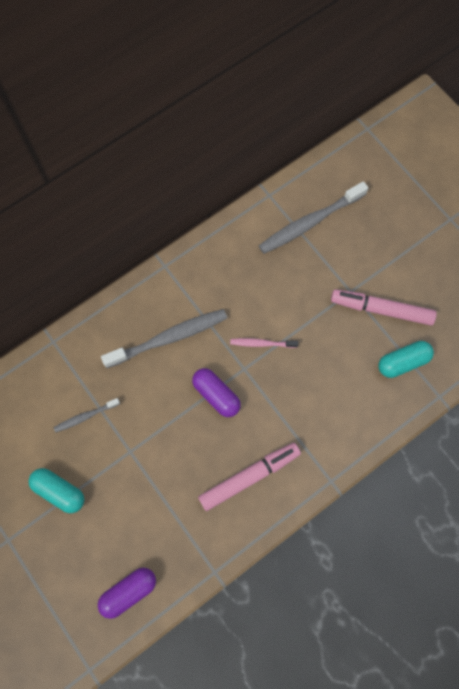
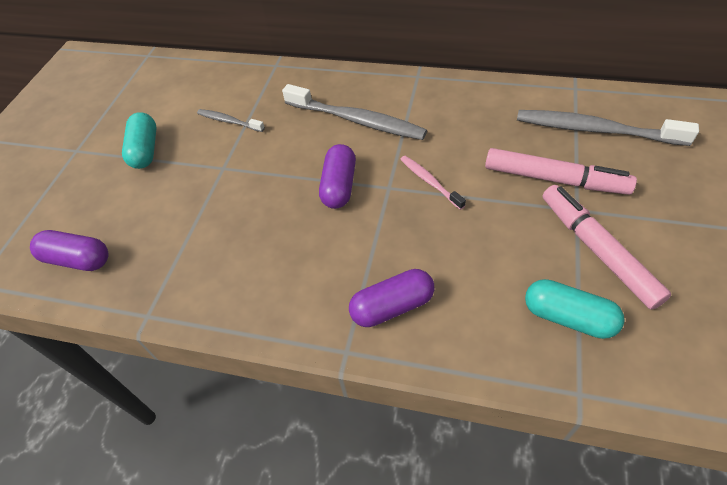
camera: 55 degrees right, 20 degrees down
(249, 477) = (279, 271): pink marker -> pink marker (555, 179)
(325, 437) = (392, 306): none -> purple capsule

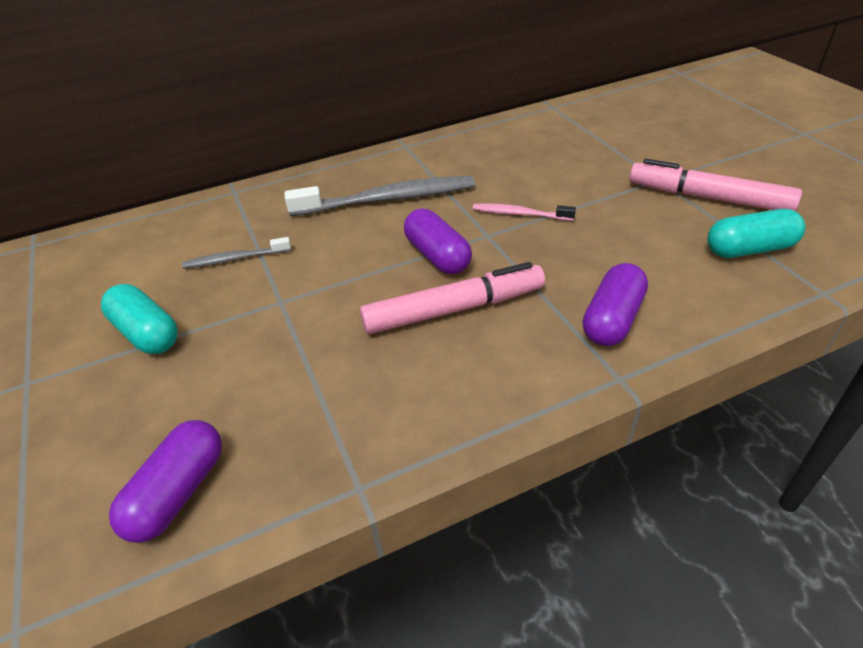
camera: 40 degrees left, 10 degrees down
(77, 259) = (178, 493): purple capsule -> purple capsule turned 45 degrees counterclockwise
(555, 179) = (617, 168): pink marker -> pink marker (454, 309)
(595, 130) = (603, 126): grey toothbrush -> none

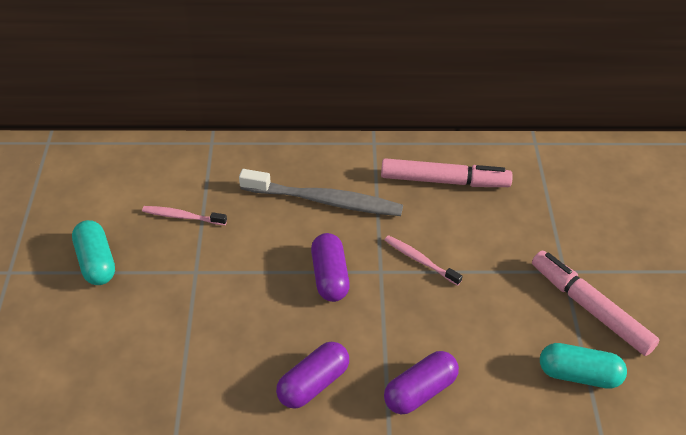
camera: 20 degrees right, 5 degrees up
(178, 493) = (70, 396): purple capsule -> purple capsule (313, 383)
(235, 259) = (182, 217): grey toothbrush -> pink toothbrush
(454, 309) = (312, 332): pink marker -> pink marker (444, 181)

